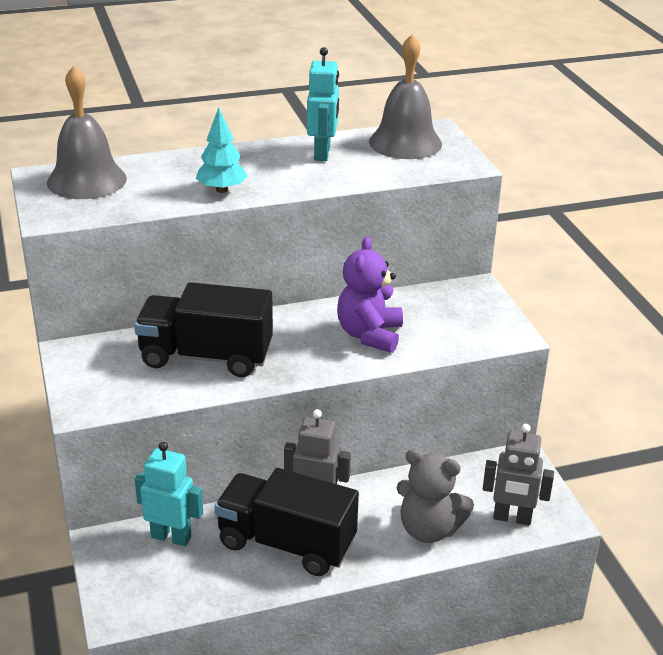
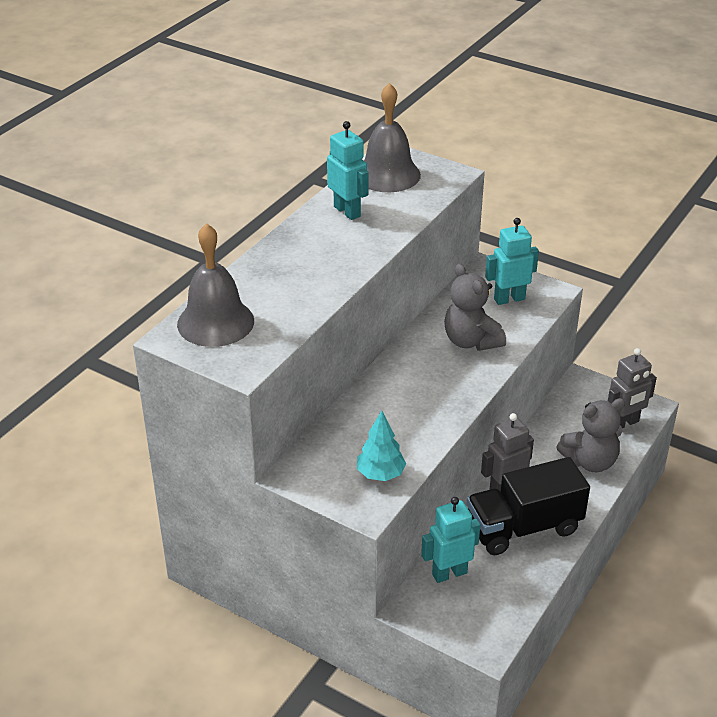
camera: 40 degrees left, 5 degrees up
(206, 356) = (392, 420): black truck -> none
(222, 190) = (328, 277): turquoise tree -> turquoise tree (380, 474)
(369, 335) = (471, 341): purple teddy bear -> grey teddy bear
(459, 320) = (509, 299): none -> turquoise robot

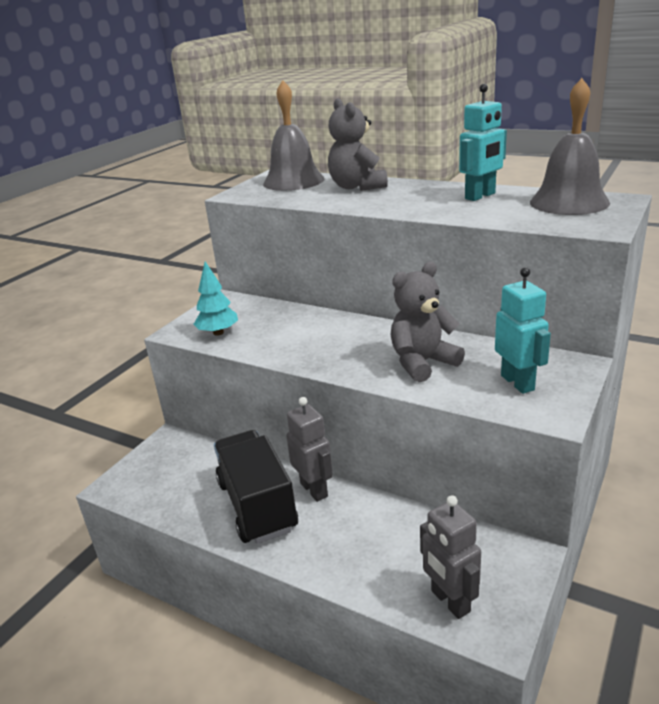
camera: 90 degrees right, 10 degrees down
(449, 573) = (203, 458): turquoise robot -> none
(590, 461) = (366, 562): grey teddy bear -> grey teddy bear (357, 187)

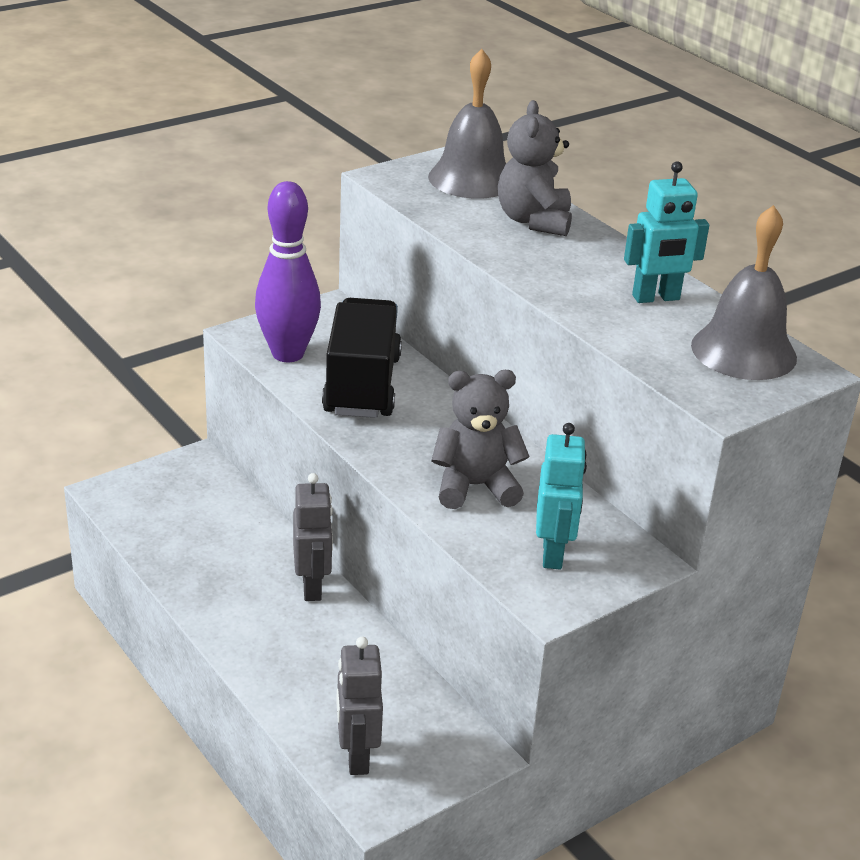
camera: 20 degrees right, 5 degrees up
(218, 333) = (288, 354): turquoise tree -> purple bowling pin
(257, 505) = (240, 577): black truck -> black truck (362, 385)

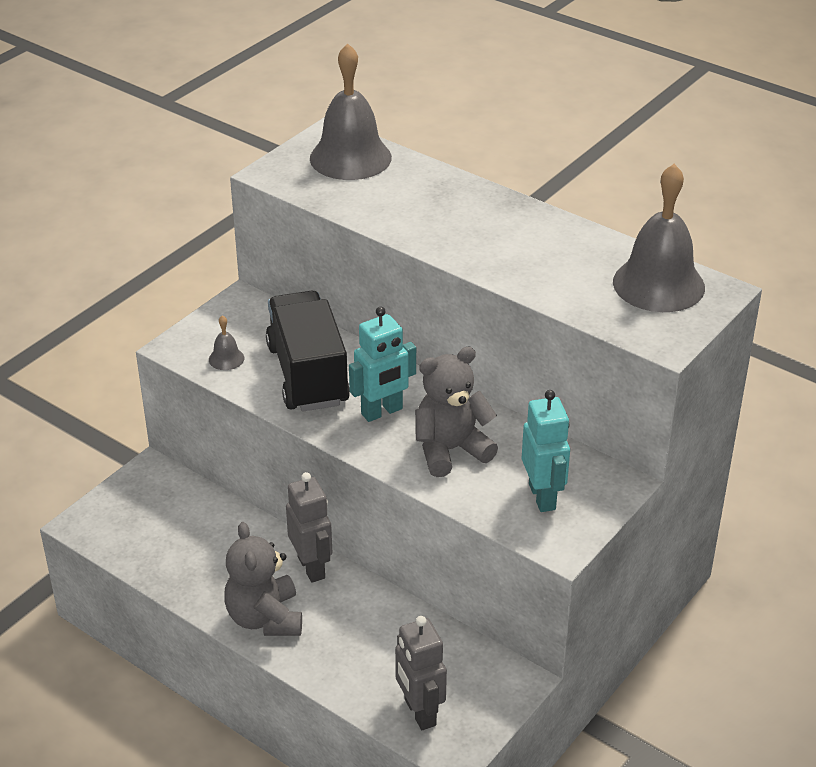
camera: 15 degrees left, 5 degrees up
(288, 354) = (226, 358): purple bowling pin -> grey bell
(534, 221) = (426, 191): grey teddy bear -> grey teddy bear (265, 618)
(656, 298) = (565, 248): turquoise robot -> turquoise robot (382, 412)

